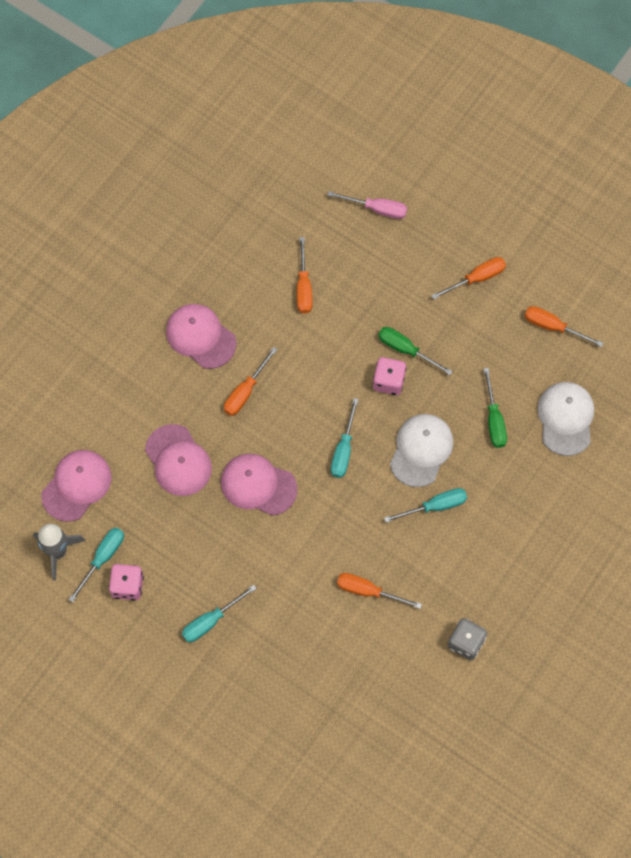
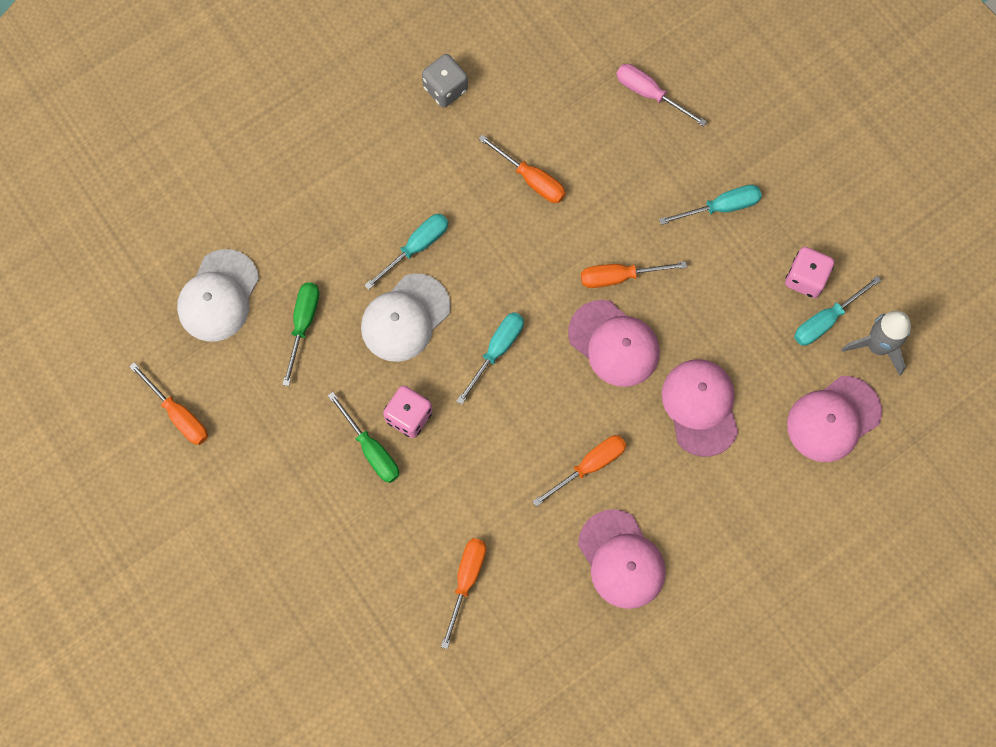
camera: 160 degrees left, 5 degrees up
(377, 209) = (328, 659): pink screwdriver -> pink screwdriver (649, 94)
(435, 506) = (416, 247): turquoise screwdriver -> turquoise screwdriver turned 135 degrees clockwise
(476, 278) = (243, 513): orange screwdriver -> orange screwdriver (619, 277)

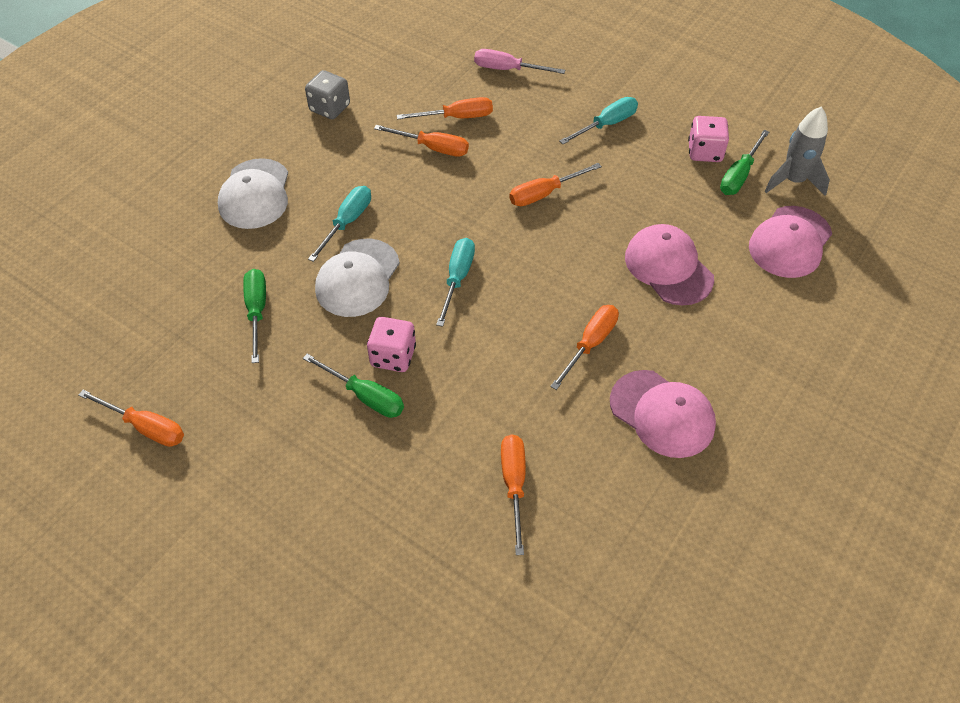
camera: 20 degrees left, 20 degrees down
(218, 296) = (161, 313): white cap -> white cap (255, 194)
(571, 145) = (457, 117): none -> orange screwdriver
(614, 343) = (564, 242): pink cap -> none
(826, 320) = (739, 175): turquoise screwdriver -> green screwdriver

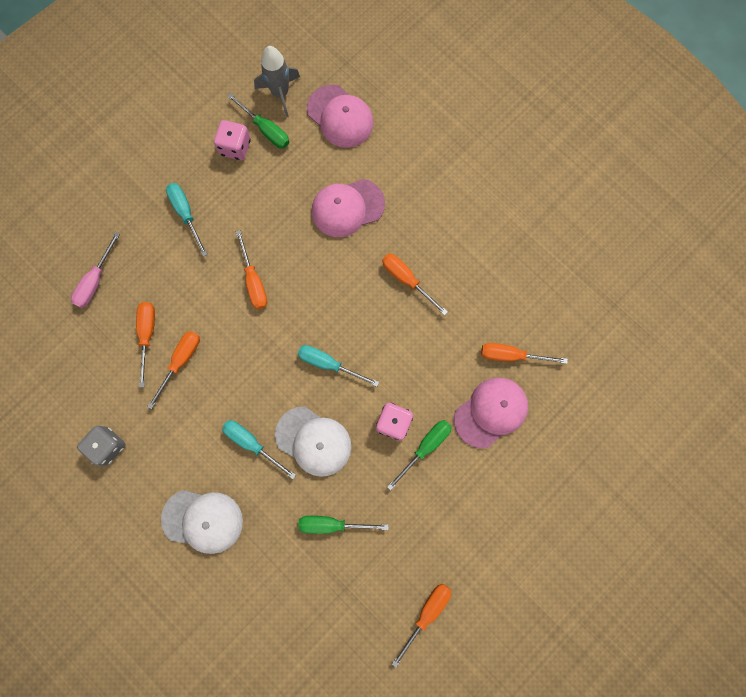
camera: 80 degrees left, 25 degrees up
(662, 414) = (472, 247): pink cap -> pink cap (491, 412)

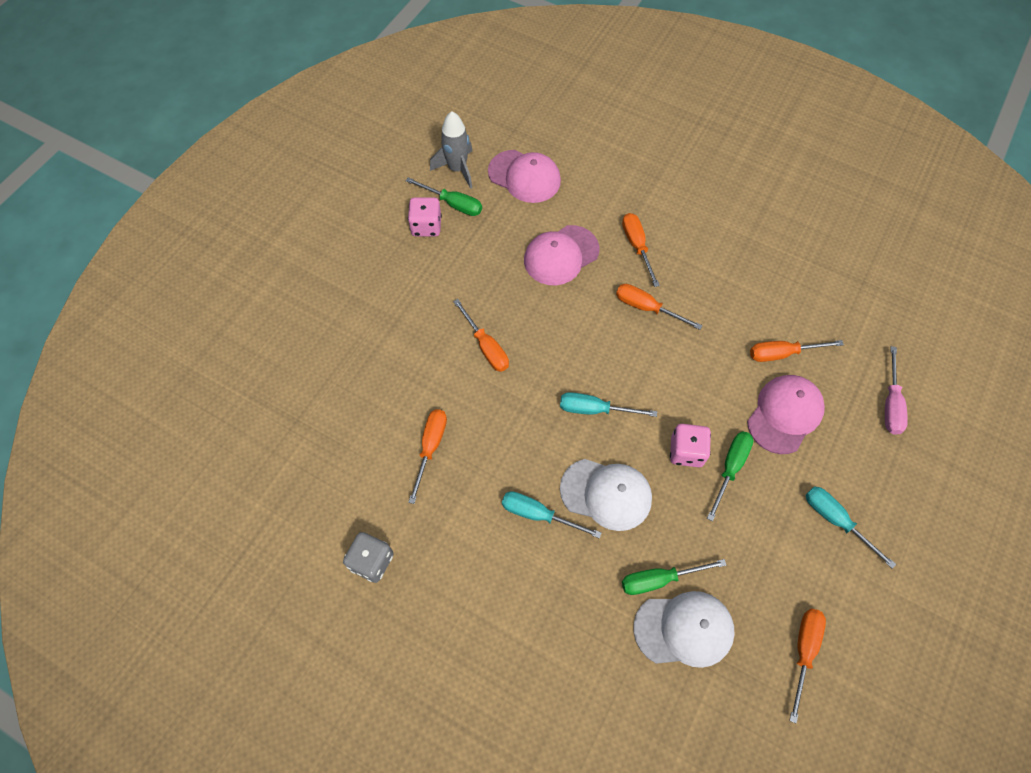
camera: 15 degrees left, 15 degrees down
(95, 281) = (311, 388): pink screwdriver -> pink screwdriver (890, 403)
(147, 335) = (385, 429): orange screwdriver -> orange screwdriver (637, 246)
(186, 214) = (393, 299): turquoise screwdriver -> turquoise screwdriver (835, 520)
(203, 520) = (508, 616): white cap -> white cap (684, 629)

